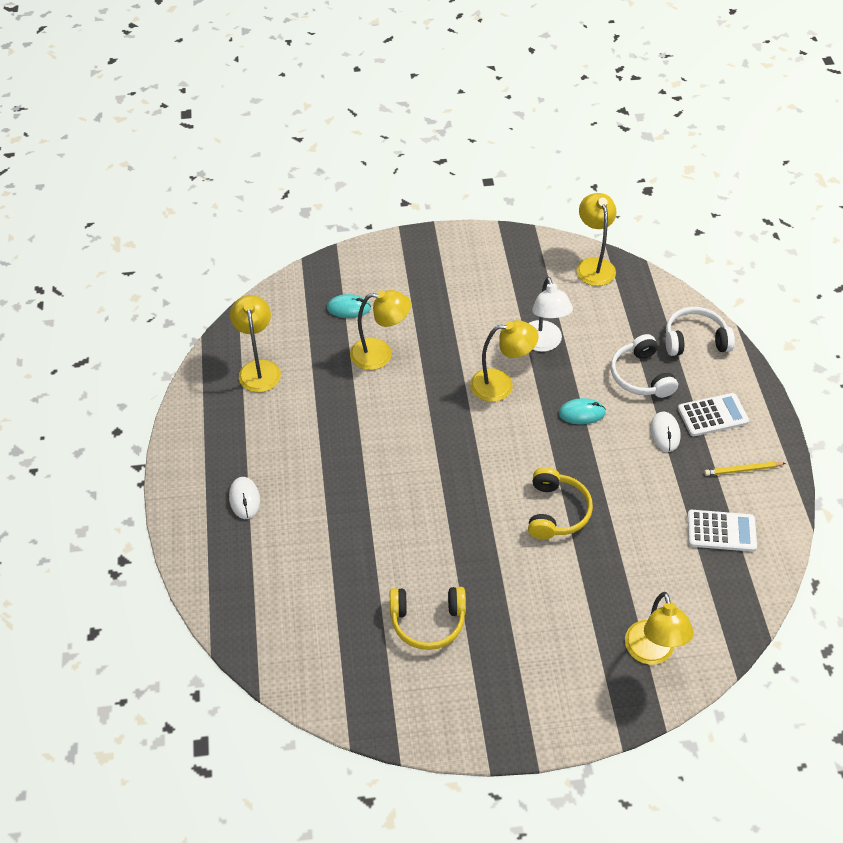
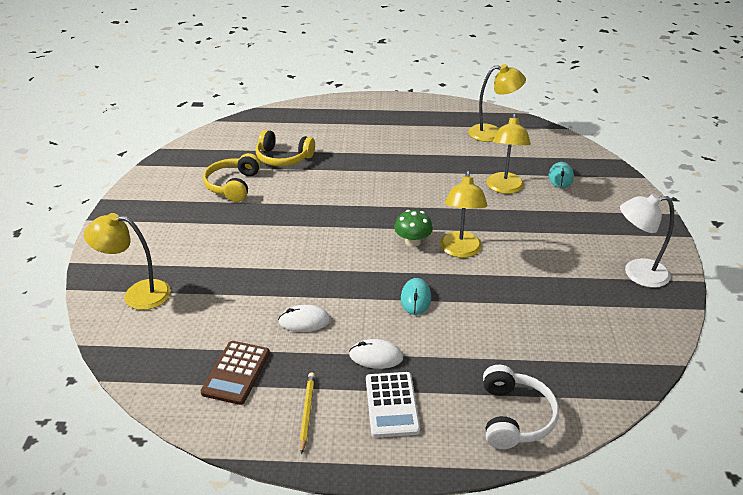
camera: 100 degrees right, 15 degrees down
(244, 499) = (370, 122): white mouse -> white mouse (304, 321)
(496, 424) = (412, 241): none -> green mushroom
(543, 343) = (514, 286): white lamp -> white lamp (637, 273)
(556, 511) = (305, 263): yellow headphones -> yellow headphones (283, 158)
(593, 265) = (641, 347): yellow lamp -> none
(641, 376) = (460, 353): white headphones -> none
(721, 531) = (236, 373): white calculator -> brown calculator

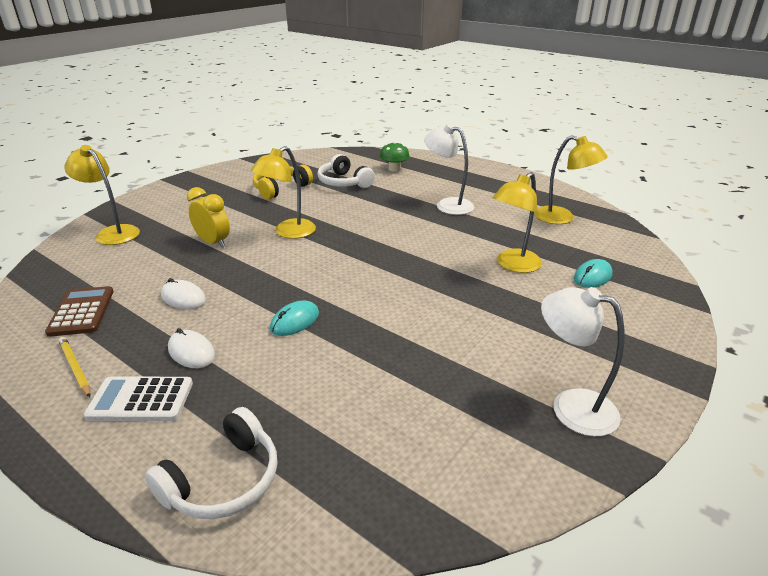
camera: 35 degrees right, 5 degrees down
(236, 373) = (82, 312): brown calculator -> brown calculator turned 120 degrees clockwise
(253, 263) = (213, 243): none -> yellow clock
(283, 158) = (344, 182): yellow headphones -> white headphones
(307, 412) = (75, 368): yellow pencil -> yellow pencil turned 75 degrees counterclockwise
(391, 405) = (141, 400): white calculator -> white calculator turned 60 degrees clockwise
(398, 150) = (447, 205): none -> white lamp
(412, 241) = (359, 275): green mushroom -> green mushroom (394, 169)
(460, 251) = (393, 300): yellow lamp -> yellow lamp (288, 232)

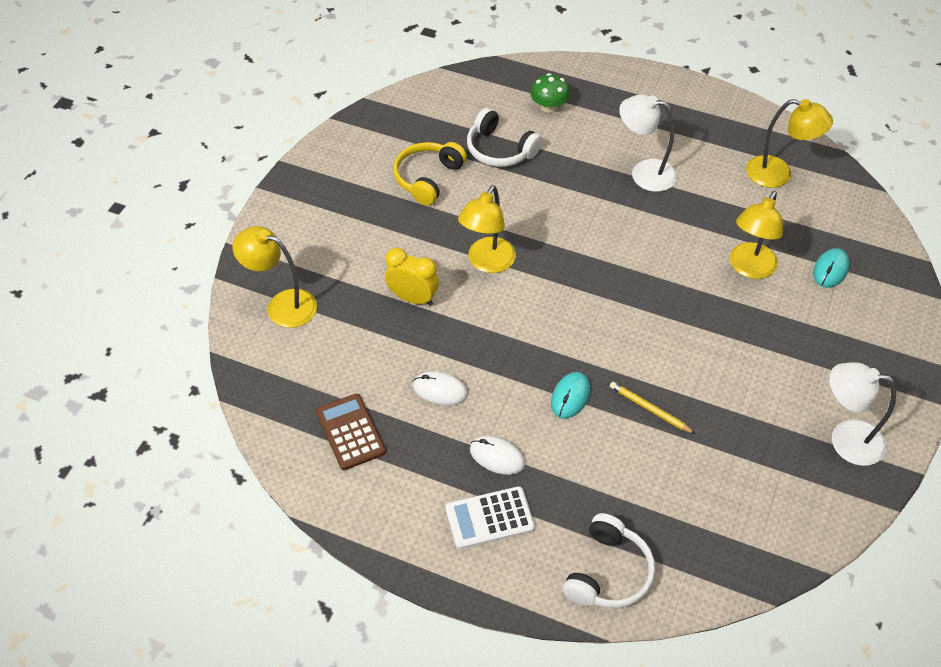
camera: 15 degrees left, 20 degrees up
(75, 368) = (403, 499): yellow pencil -> yellow pencil (650, 409)

